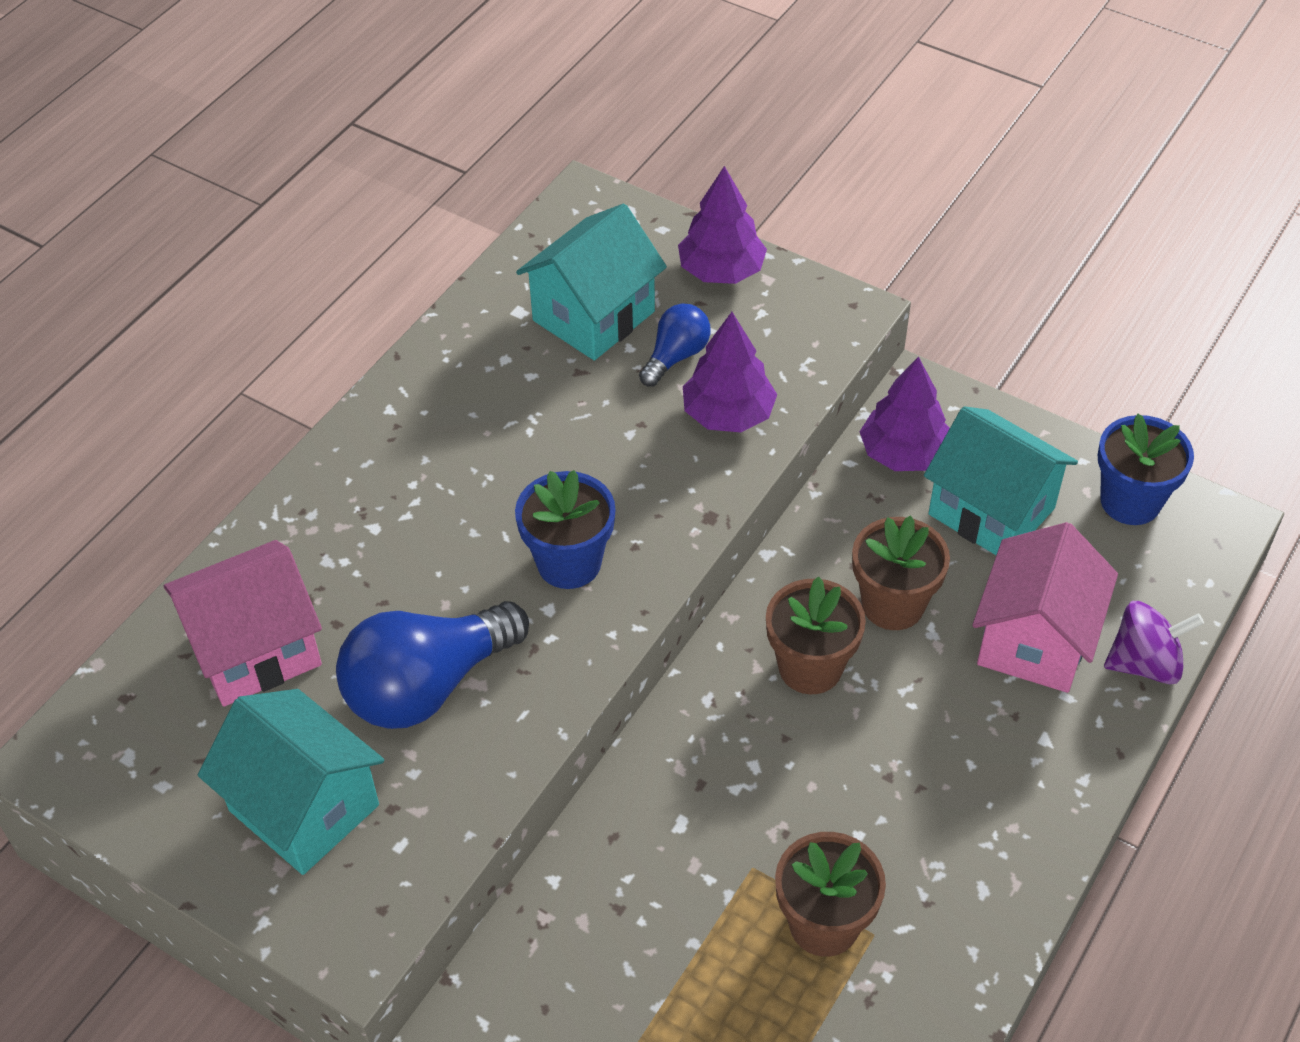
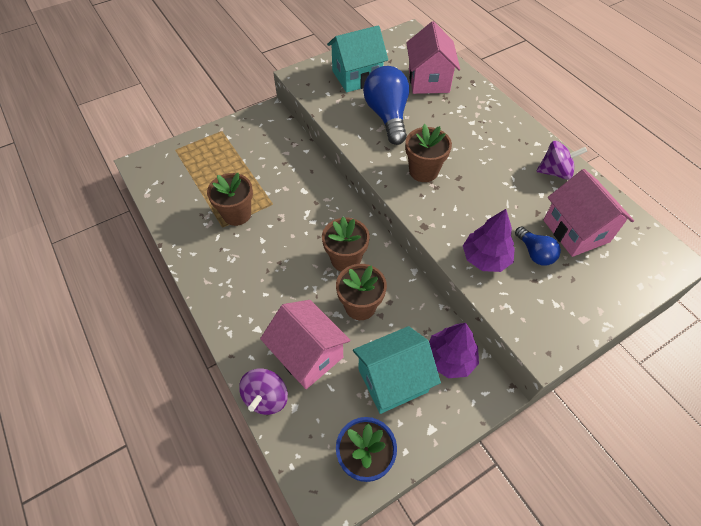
camera: 115 degrees right, 5 degrees up
(460, 368) = (555, 172): none -> purple spinning top
(569, 563) = (423, 171): blue flower pot -> brown flower pot
(594, 316) = (576, 231): turquoise house -> pink house
(721, 271) = (596, 299): purple tree -> none

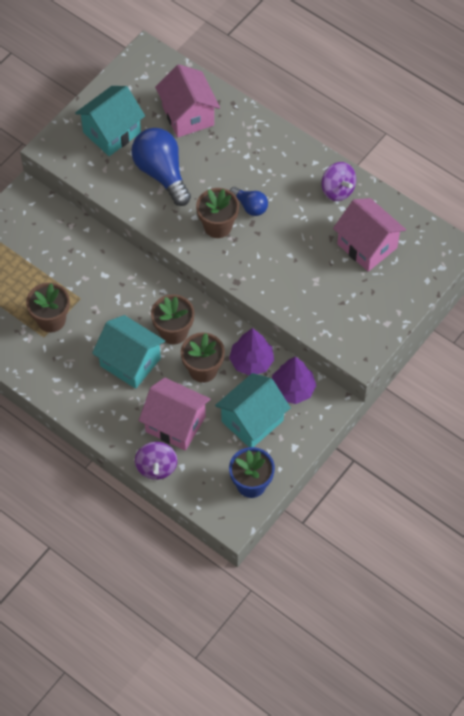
camera: 20 degrees left, 5 degrees up
(290, 275) = (130, 362): none -> turquoise house
(485, 258) = (297, 295): purple tree -> purple tree (251, 361)
(534, 253) = (337, 278): blue light bulb -> blue light bulb (250, 206)
(555, 172) = (337, 190): purple spinning top -> purple spinning top turned 75 degrees clockwise

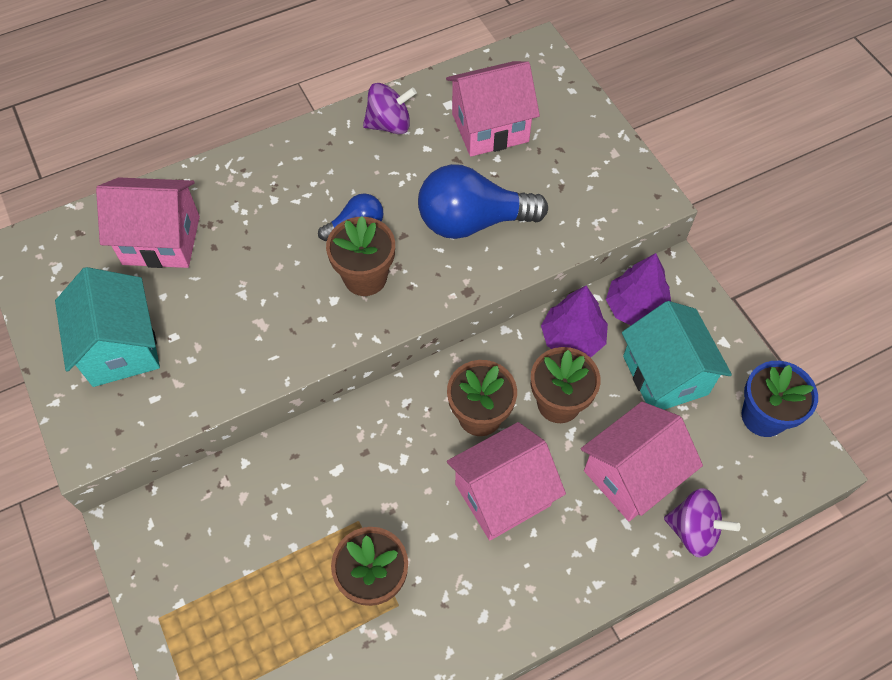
camera: 65 degrees left, 0 degrees up
(130, 362) = (502, 494): turquoise house -> pink house
(161, 173) = (235, 311): blue light bulb -> blue light bulb (472, 221)

